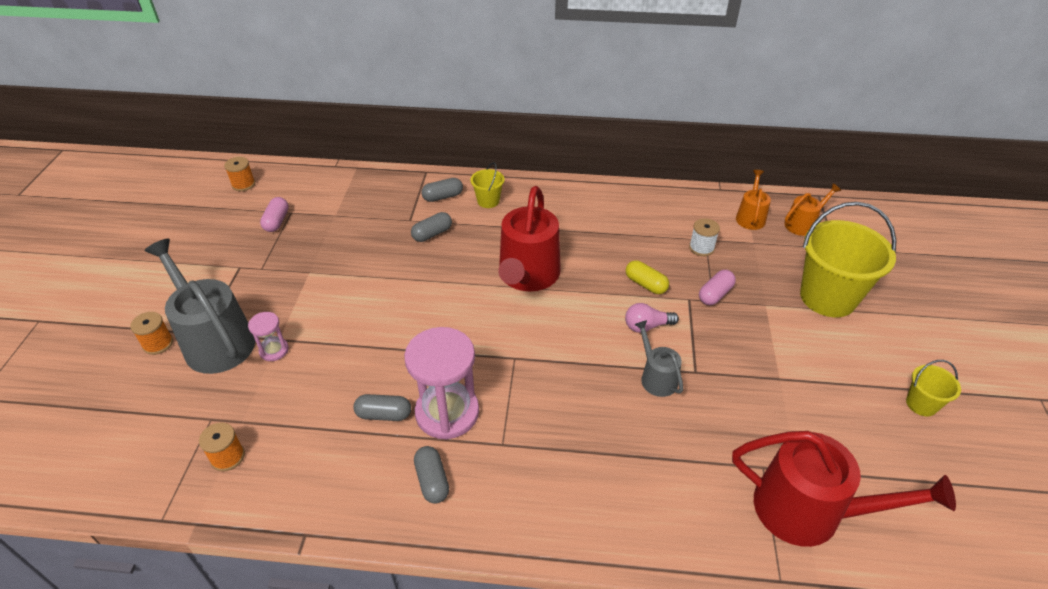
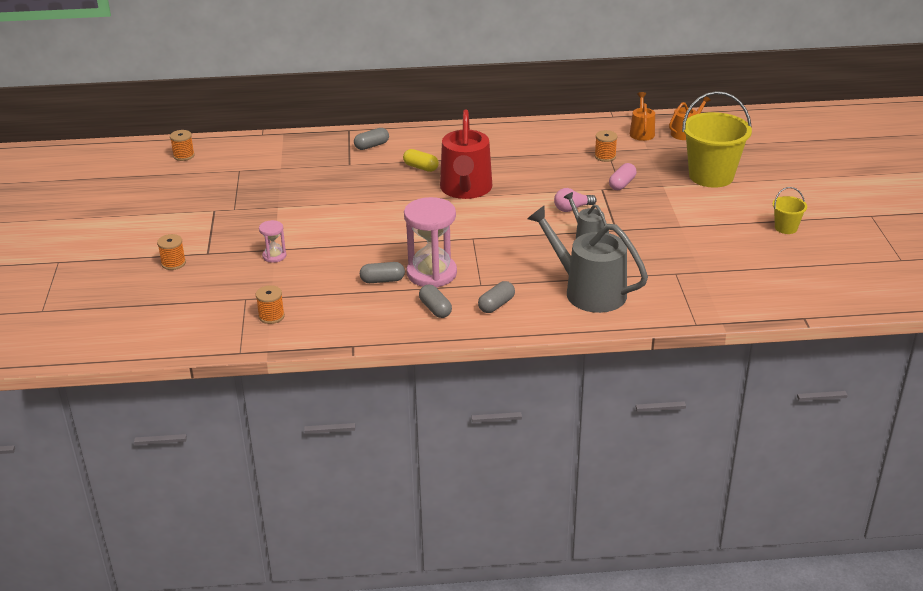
camera: 10 degrees left, 10 degrees down
(215, 340) = (221, 256): grey watering can -> grey watering can (588, 291)
(277, 221) = (230, 177): pink capsule -> none
(432, 234) = (373, 171): grey capsule -> grey capsule (496, 305)
(488, 201) = (413, 144): yellow bucket -> none
(645, 284) = (564, 184): yellow capsule -> yellow capsule (421, 167)
(701, 248) = (605, 156): white spool -> orange spool
(809, 511) = (711, 290): red watering can -> none

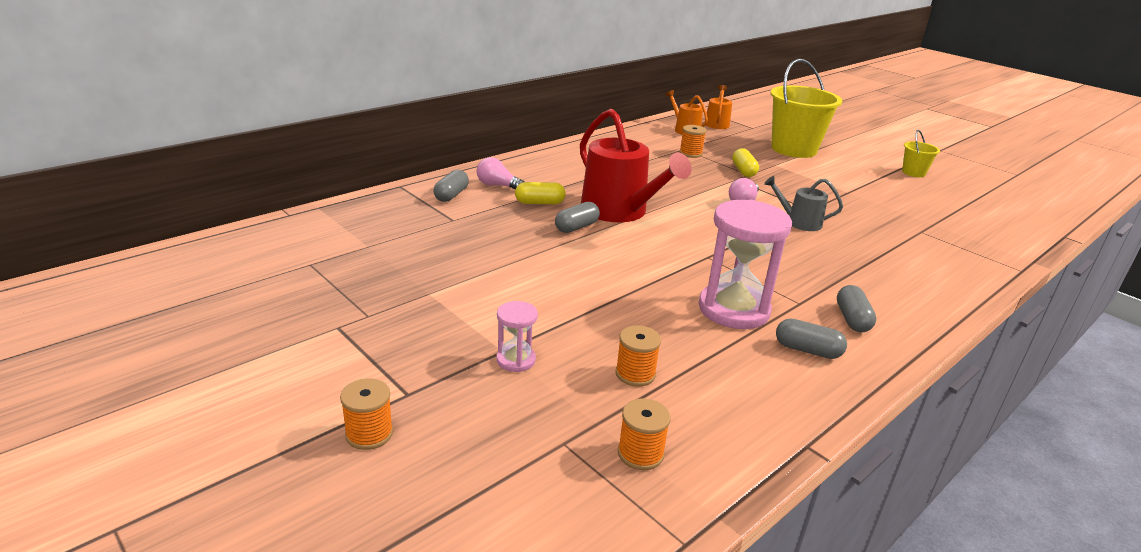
camera: 40 degrees left, 5 degrees down
(184, 156) = (195, 268): orange spool -> orange spool (635, 374)
(382, 280) = (697, 339): grey capsule -> grey capsule (576, 227)
(411, 146) = (498, 186): none -> pink light bulb
(588, 291) = (896, 272): grey watering can -> none
(622, 184) = (743, 171): pink capsule -> yellow capsule

